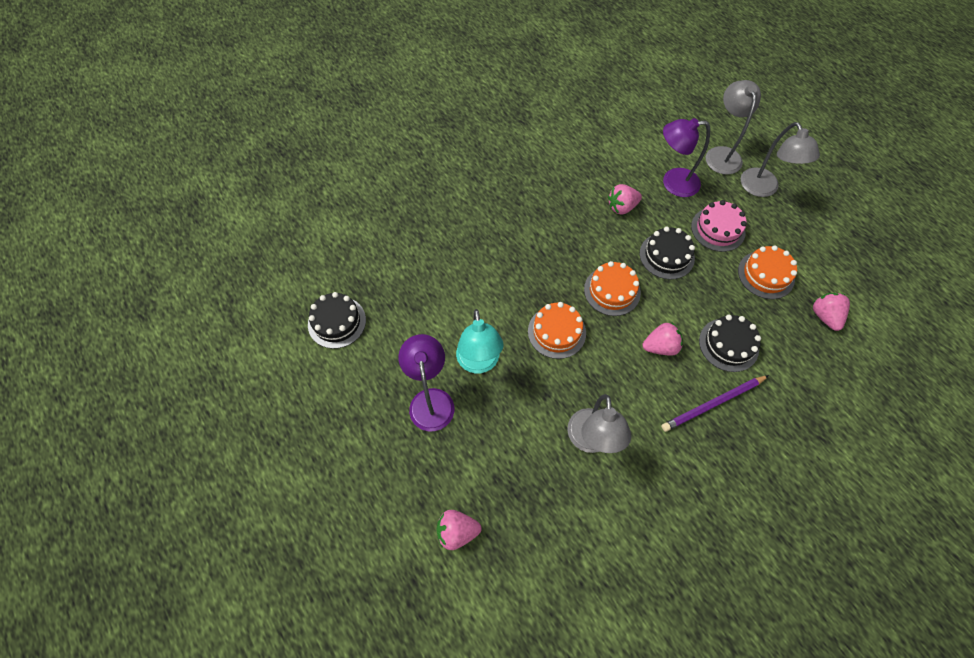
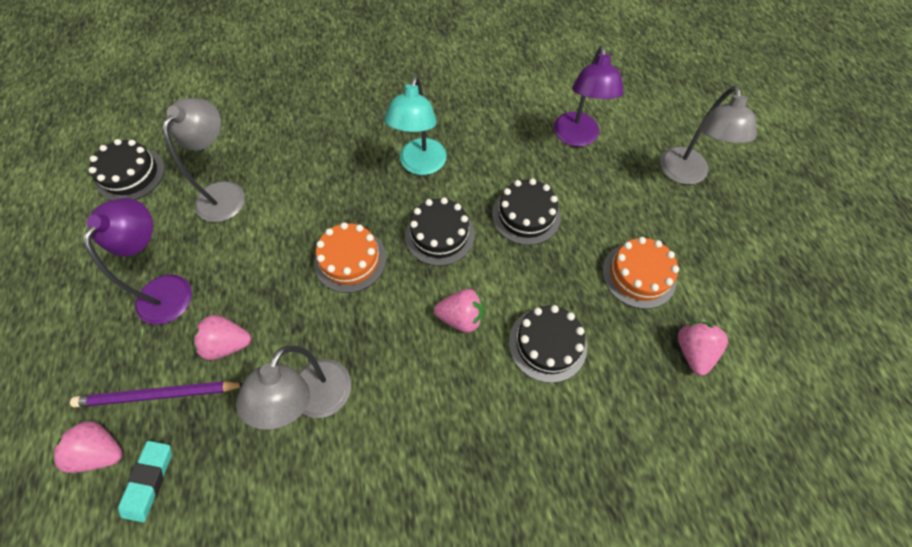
camera: 20 degrees right, 0 degrees up
(479, 363) = (245, 265): turquoise lamp -> turquoise lamp (420, 165)
(505, 537) = (149, 481): none -> turquoise eraser
(612, 291) = (439, 234): orange cake -> black cake
(622, 207) = (502, 147): pink strawberry -> pink strawberry (228, 344)
(672, 183) = (576, 137): purple lamp -> purple lamp turned 105 degrees counterclockwise
(713, 404) = (488, 411): purple pencil -> purple pencil (158, 395)
(718, 229) = (604, 204): pink cake -> none
(721, 154) = (652, 122): grey lamp -> grey lamp (226, 193)

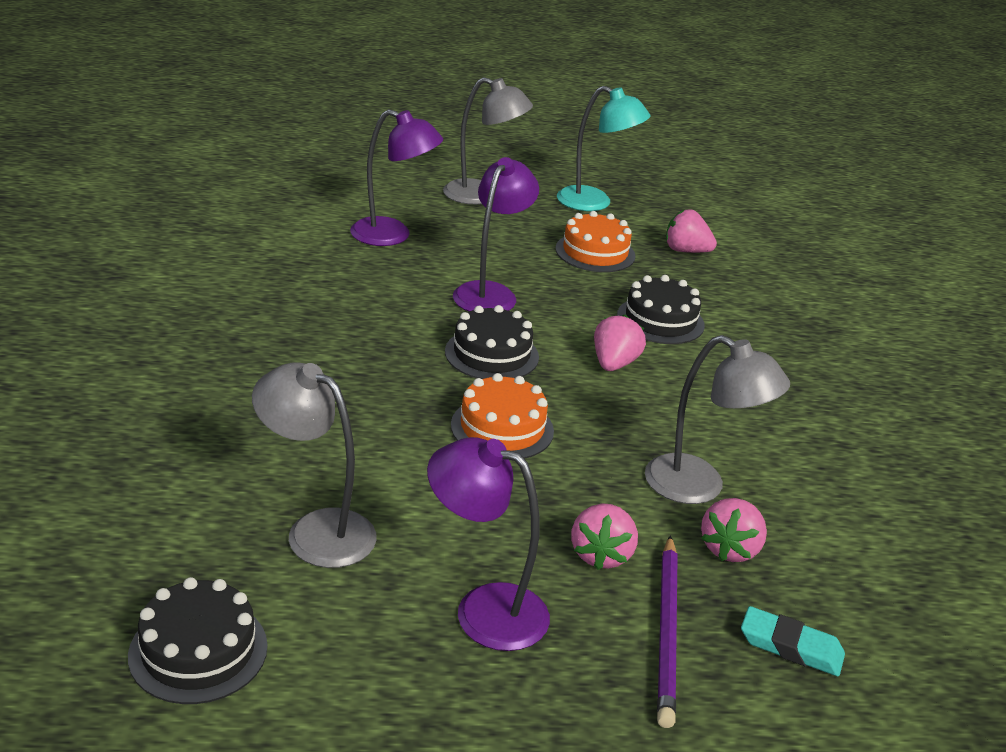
camera: 80 degrees left, 30 degrees down
(102, 451) = (745, 698): pink strawberry -> pink strawberry (730, 549)
(420, 165) = (370, 345): turquoise lamp -> turquoise lamp (594, 203)
(526, 215) = (490, 293): black cake -> purple lamp

